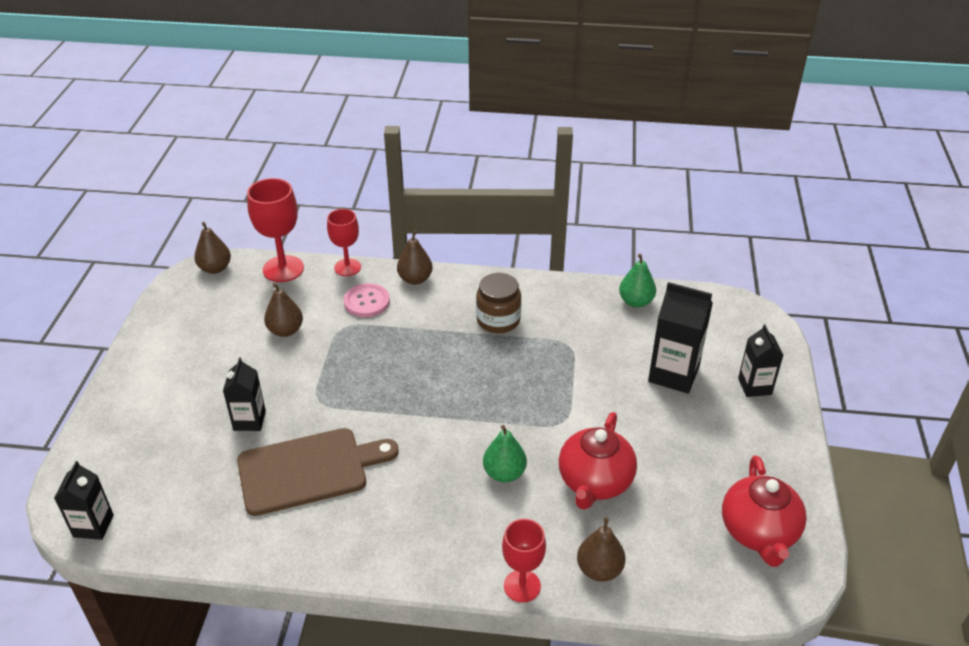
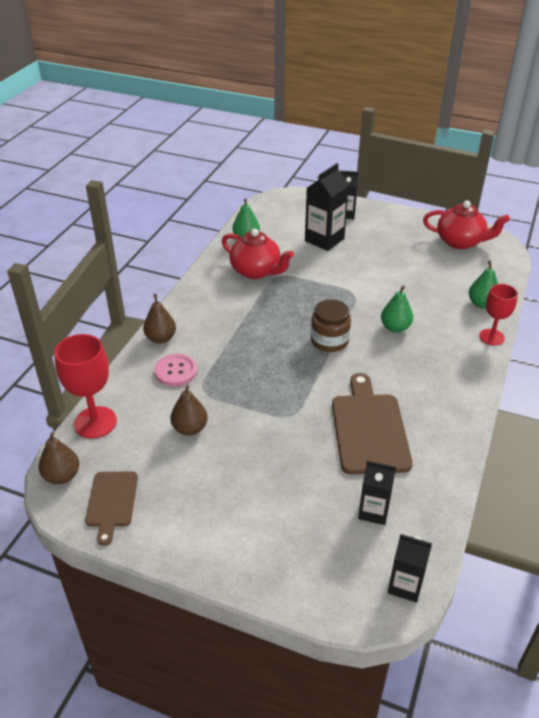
camera: 75 degrees left, 0 degrees up
(188, 304) = (111, 502): none -> brown cutting board
(249, 420) = (301, 463): black carton -> black carton (373, 511)
(347, 267) = (119, 377): red goblet -> none
(498, 320) = (236, 303): brown jar -> brown jar (329, 341)
(594, 482) = (411, 291): red teapot -> red teapot (256, 271)
(599, 569) = (481, 304): brown pear -> green pear

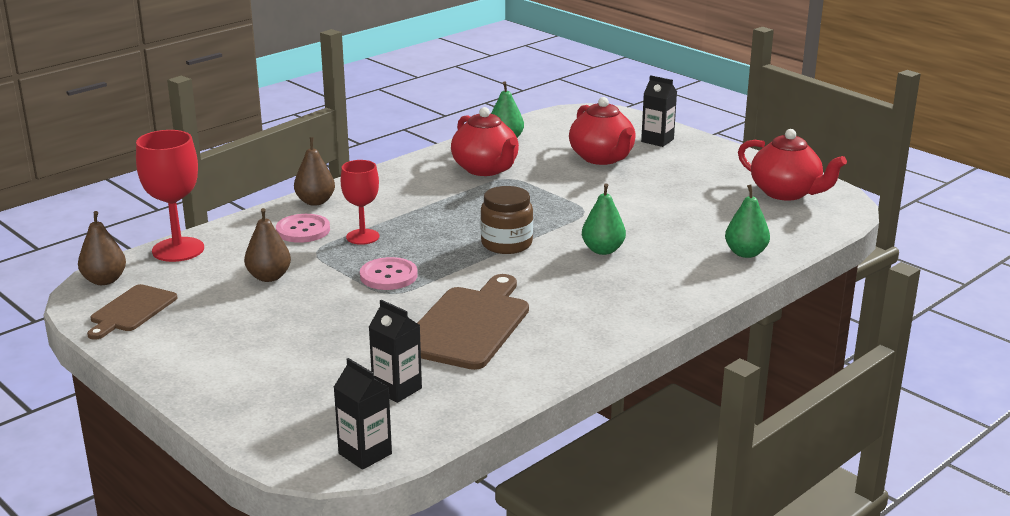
camera: 25 degrees right, 15 degrees down
(275, 398) = (388, 276): none -> pink button
(324, 240) = (602, 158): black carton -> red teapot
(491, 337) = (722, 285): red goblet -> red goblet (362, 237)

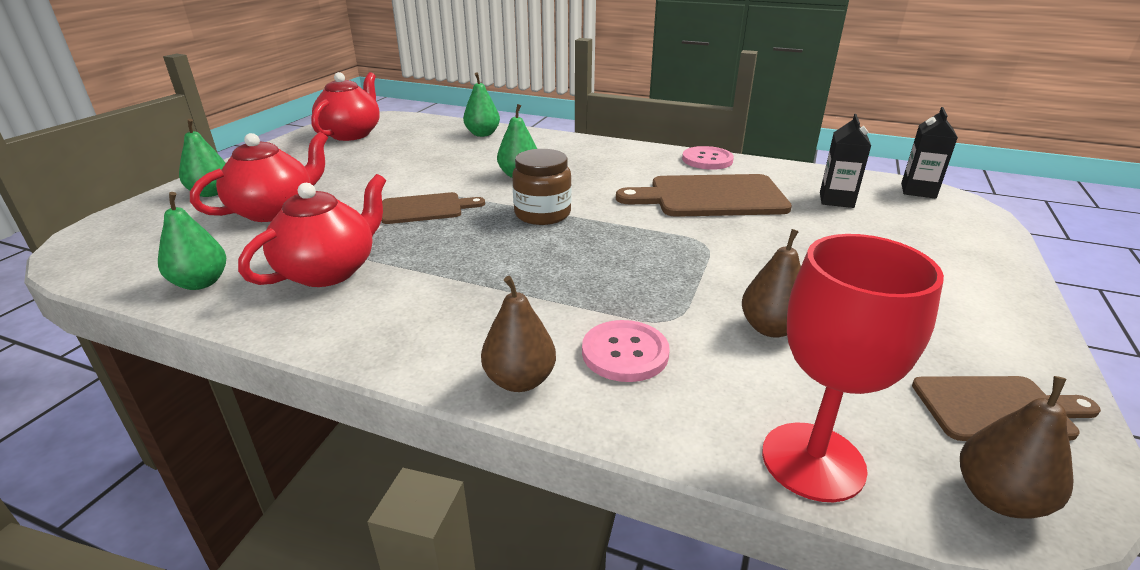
camera: 115 degrees left, 5 degrees up
(362, 237) = (600, 298): red goblet -> none
(388, 276) = (674, 253): pink button -> pink button (707, 160)
(559, 204) = (426, 208): none -> brown cutting board
(657, 140) = (211, 193): black carton -> green pear

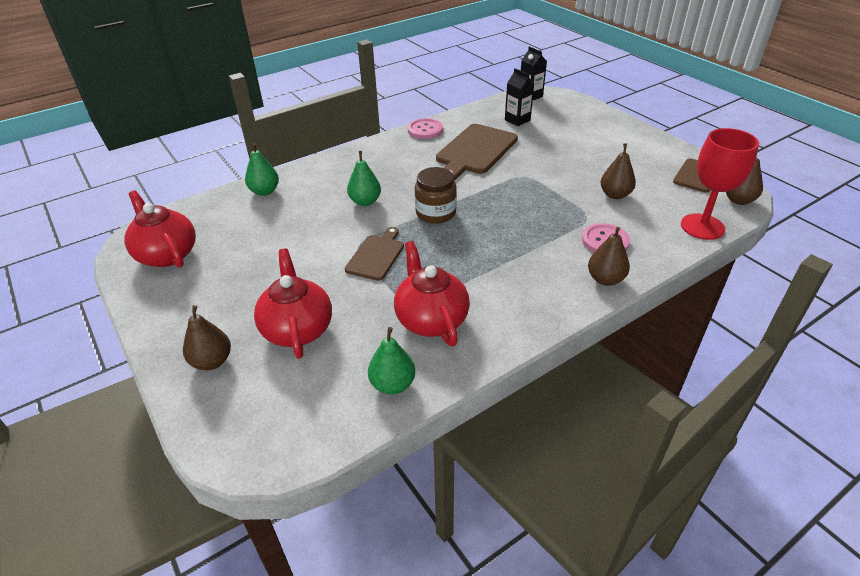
camera: 55 degrees left, 10 degrees up
(211, 193) = (212, 361): green pear -> brown pear

